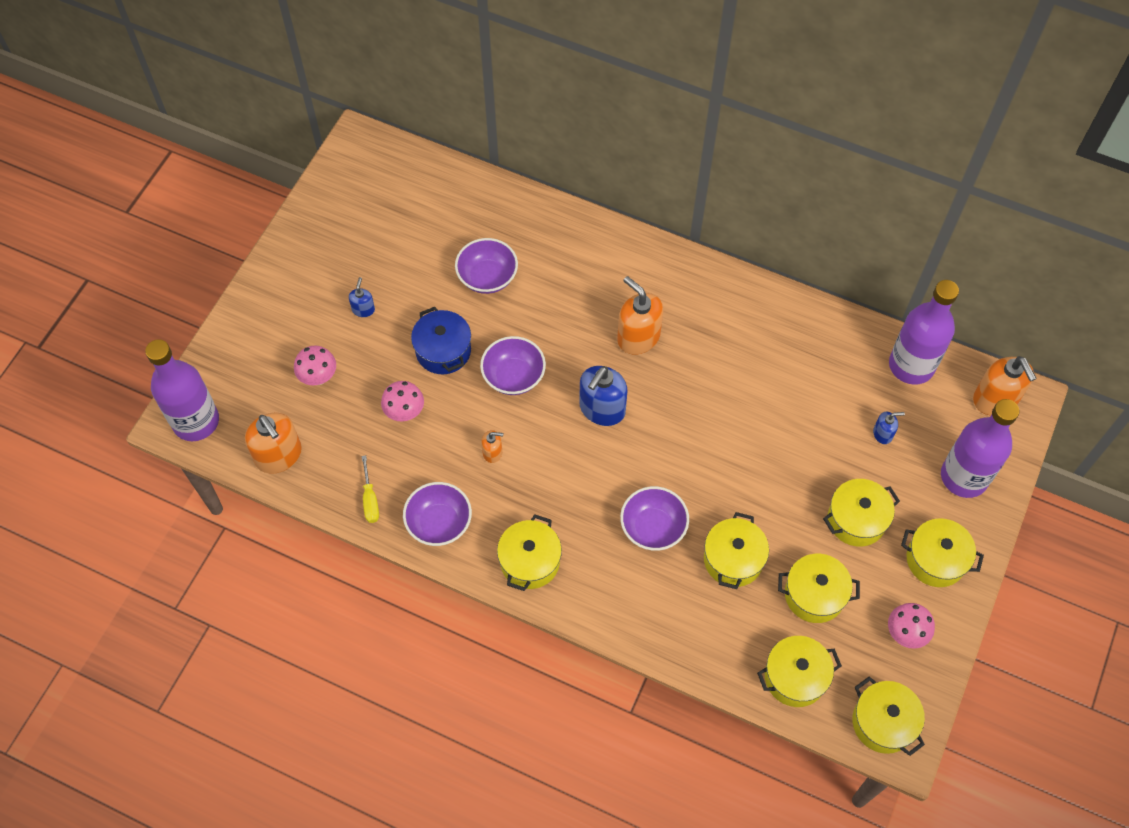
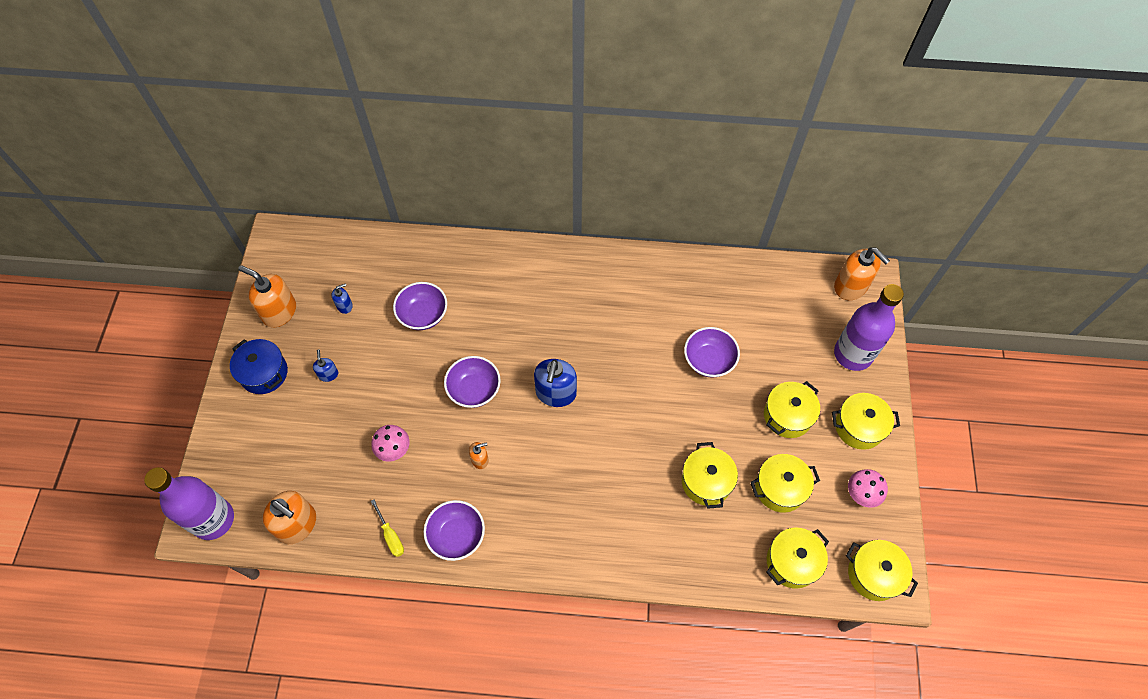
camera: 20 degrees left, 0 degrees up
(318, 377) = (309, 445): pink mushroom -> none
(443, 351) = (408, 387): blue pot -> blue pot (264, 373)
(530, 561) = (544, 542): yellow pot -> none
(638, 337) = (563, 325): orange soap dispenser -> orange soap dispenser (279, 311)
(653, 527) = (633, 477): purple bowl -> purple bowl (709, 360)
(883, 434) = (780, 340): blue soap dispenser -> blue soap dispenser (345, 306)
(911, 365) = (779, 280): purple bottle -> none

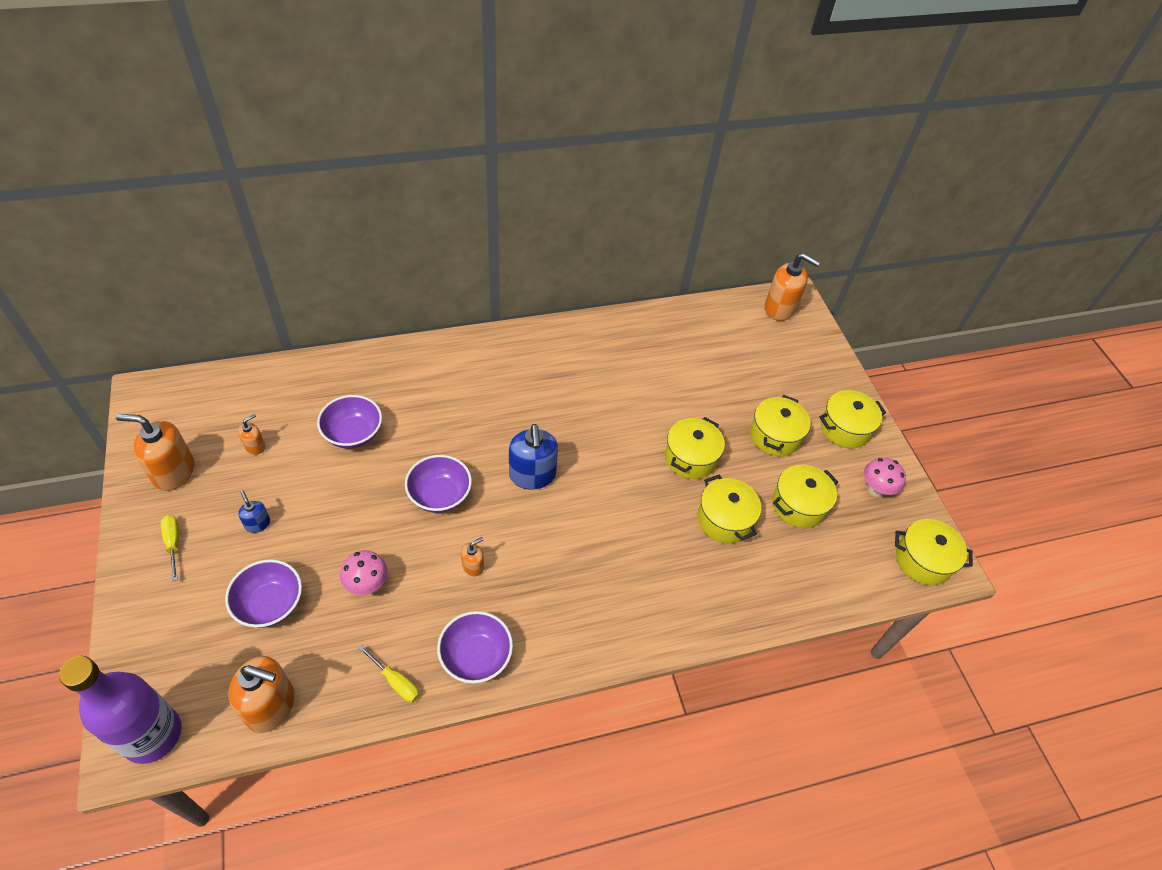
camera: 25 degrees left, 10 degrees down
(264, 373) = (173, 543): blue pot -> yellow screwdriver
(345, 306) = (255, 446): blue soap dispenser -> orange soap dispenser
(709, 360) = (677, 404): purple bowl -> purple bowl (270, 604)
(792, 562) = (842, 572): yellow pot -> yellow pot (690, 458)
(853, 354) = (809, 366): purple bottle -> none

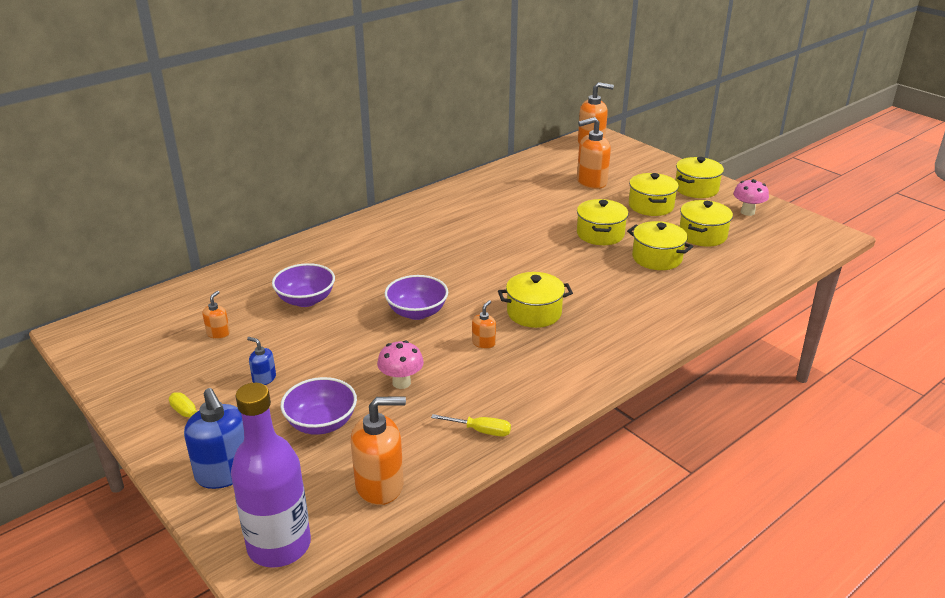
camera: 20 degrees left, 20 degrees down
(173, 472) = (149, 372): orange soap dispenser -> orange soap dispenser (591, 182)
(476, 657) = (535, 393): purple bowl -> none
(532, 475) = (485, 278): blue soap dispenser -> blue soap dispenser (225, 472)
(923, 560) = (814, 236): yellow pot -> yellow pot (534, 313)

